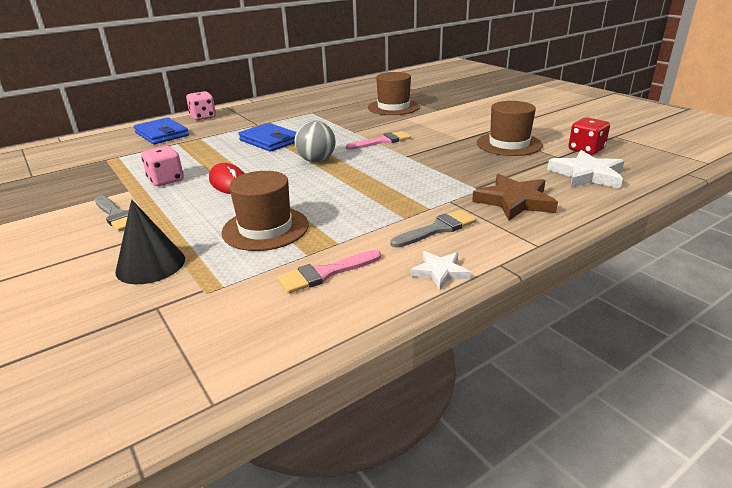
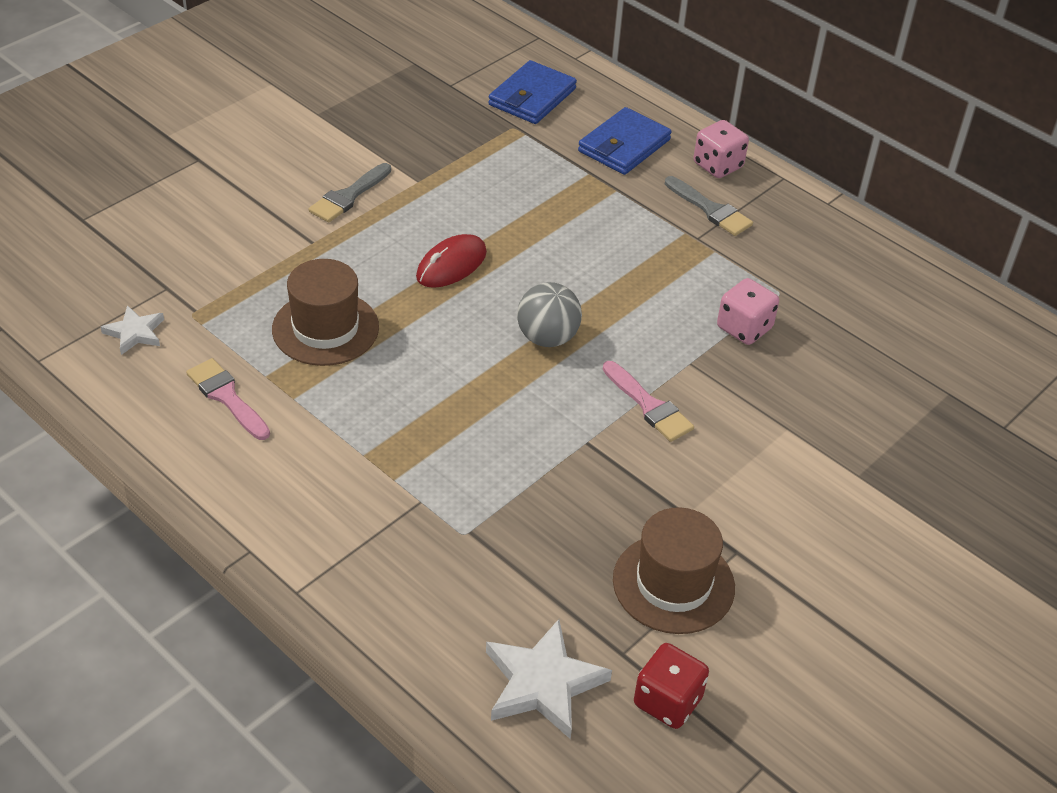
camera: 75 degrees right, 15 degrees up
(151, 265) = (241, 259): black cone -> none
(166, 180) = (453, 204): pink dice -> pink dice (744, 328)
(270, 141) = (622, 269): blue wallet -> blue wallet (532, 97)
(393, 107) = (853, 405): brown hat -> none
(437, 229) = (334, 489): grey brush -> grey brush (710, 209)
(440, 272) = (231, 494): white star -> white star (135, 333)
(514, 201) = (426, 576): brown star -> none

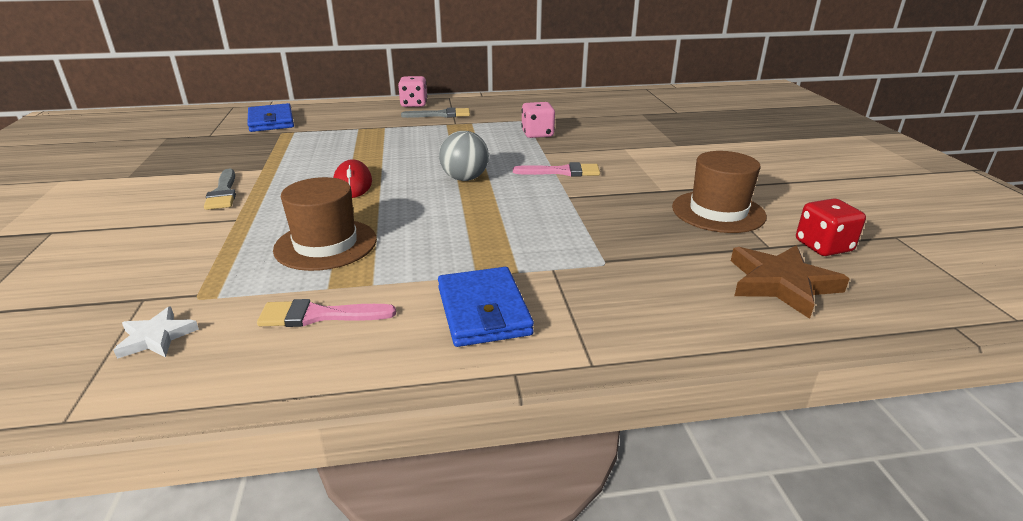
camera: 50 degrees left, 15 degrees down
(543, 683) = (781, 284): white star -> brown star
(624, 146) = (356, 116): blue wallet -> blue wallet (483, 311)

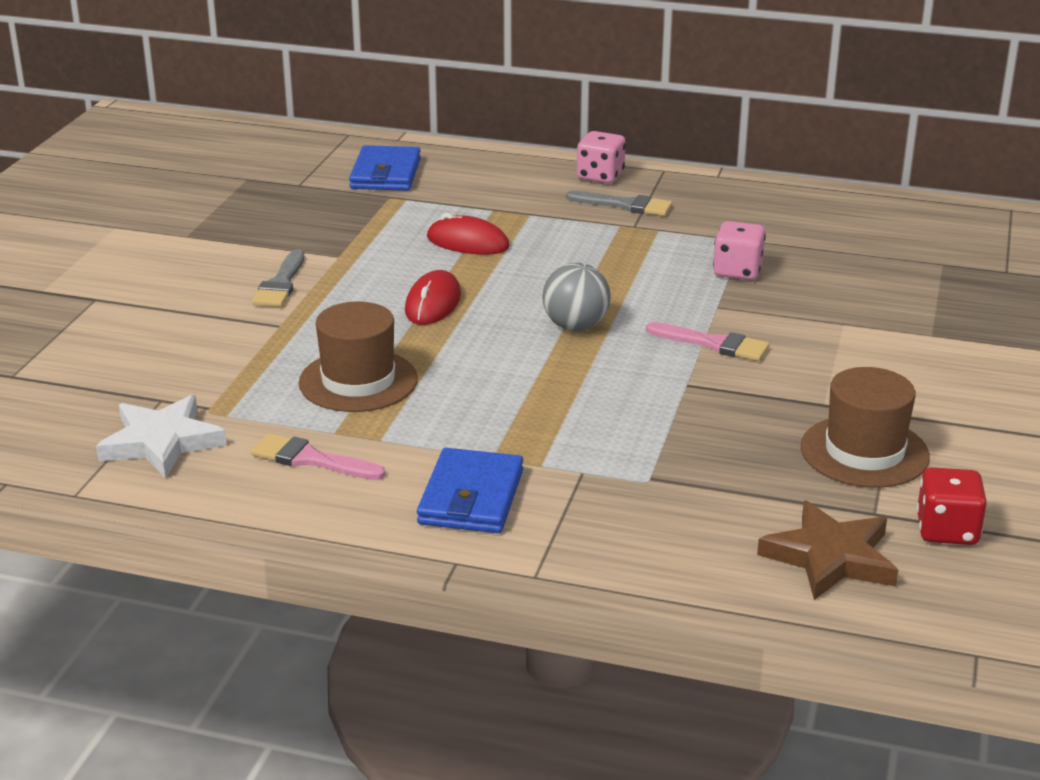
camera: 25 degrees right, 0 degrees up
(156, 337) = (162, 442): white star -> white star, size x1.71
(353, 147) = (468, 242): none -> red mouse

